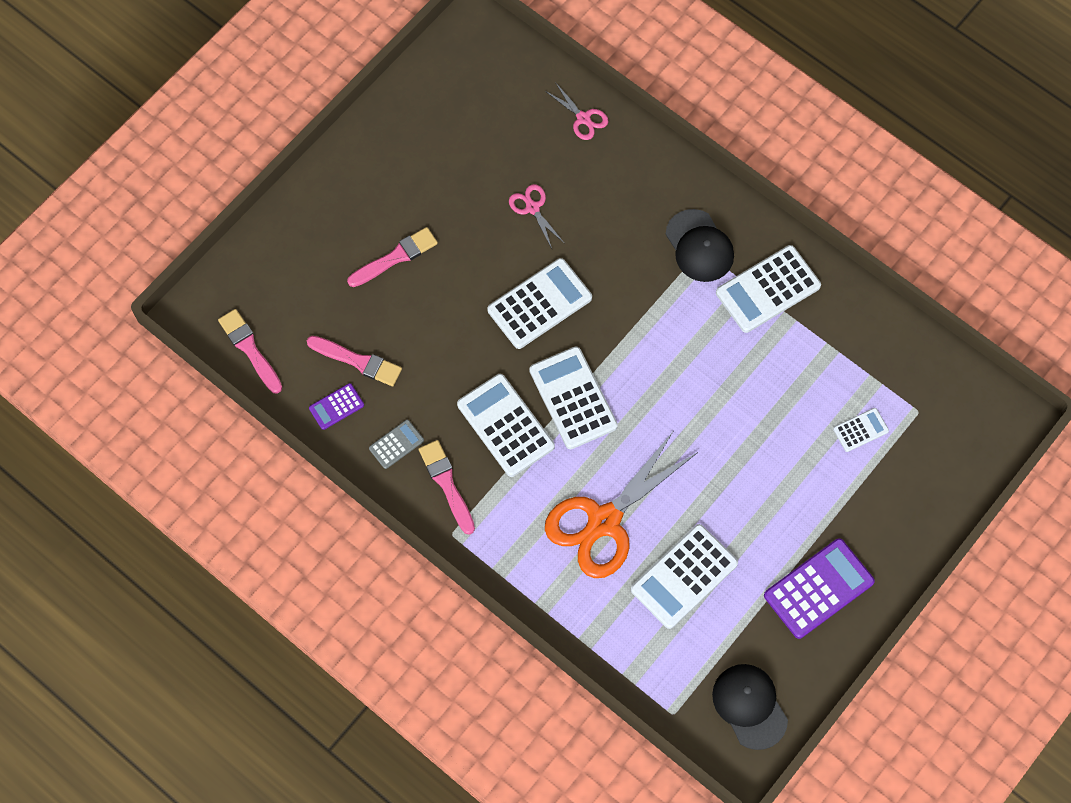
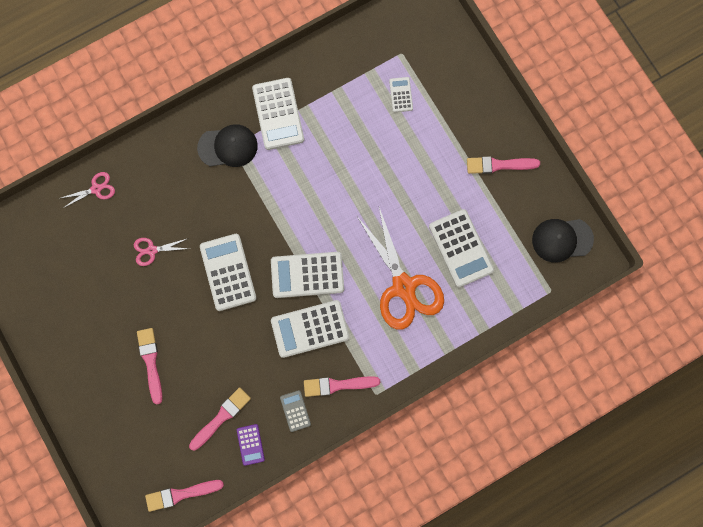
camera: 70 degrees left, 10 degrees up
(818, 588) = (499, 165): purple calculator -> pink brush

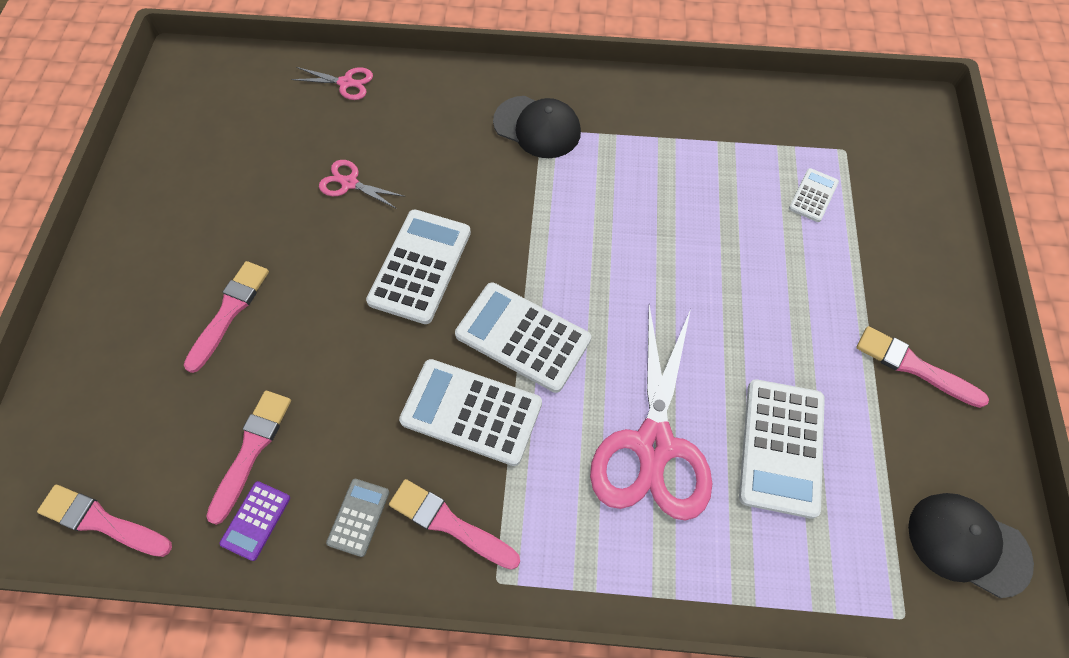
camera: 35 degrees right, 15 degrees down
(221, 417) = (251, 450): pink brush -> pink brush turned 60 degrees counterclockwise
(278, 114) = (628, 128): white calculator -> none
(403, 286) = (653, 444): orange scissors -> pink scissors

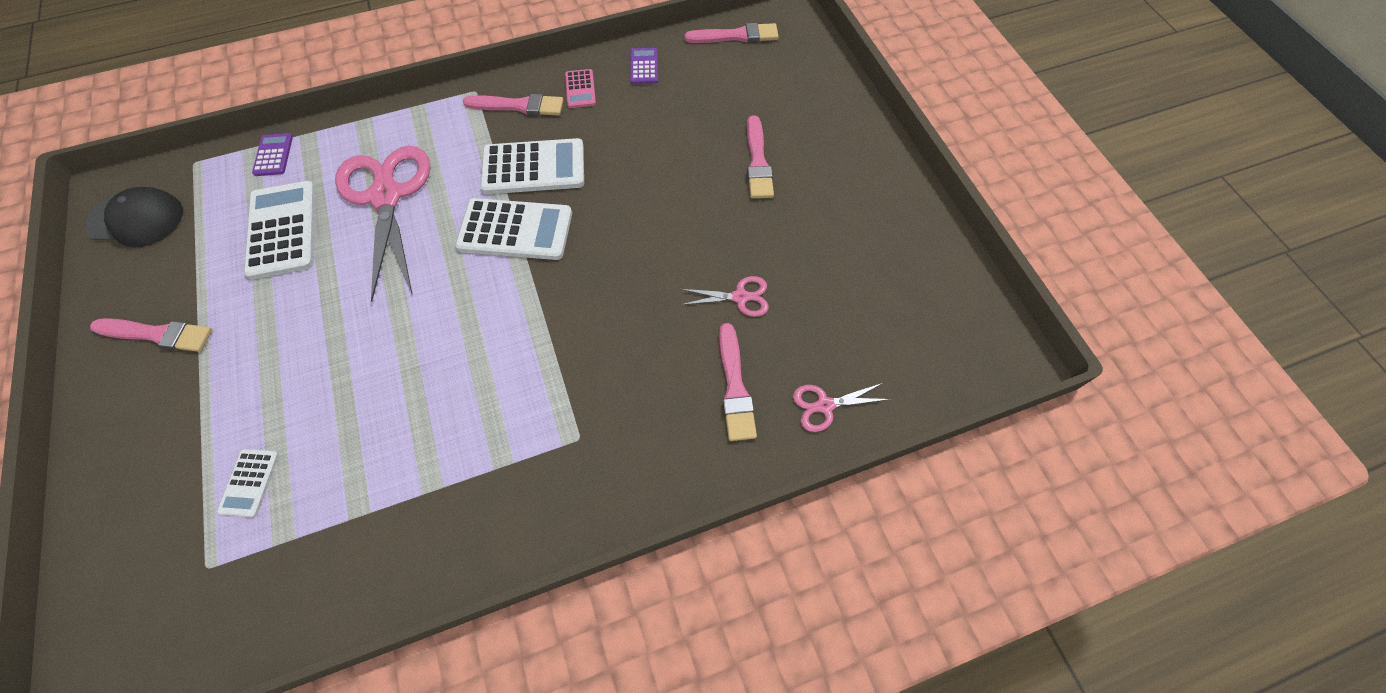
camera: 155 degrees right, 0 degrees up
(251, 450) = (674, 95): pink brush -> pink brush (735, 387)
(358, 517) = (580, 89): grey calculator -> pink calculator
(420, 266) = (630, 250): white calculator -> none
(537, 127) = (586, 440): black cap -> none
(792, 582) = (273, 155): none -> purple calculator

